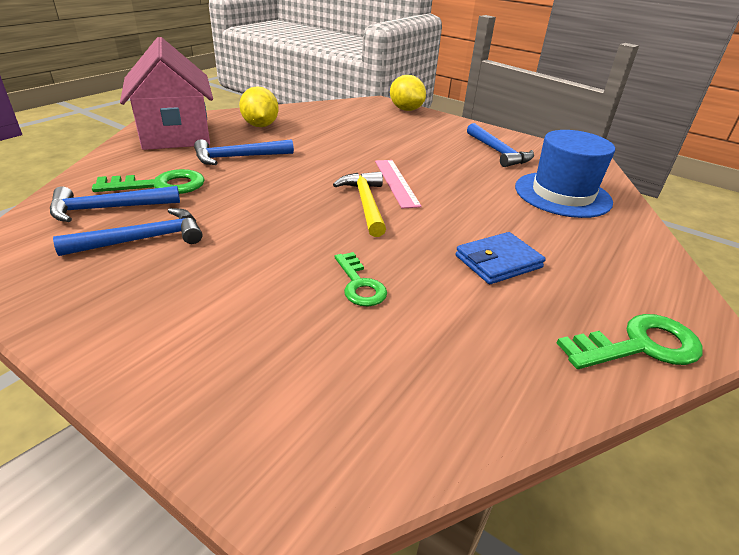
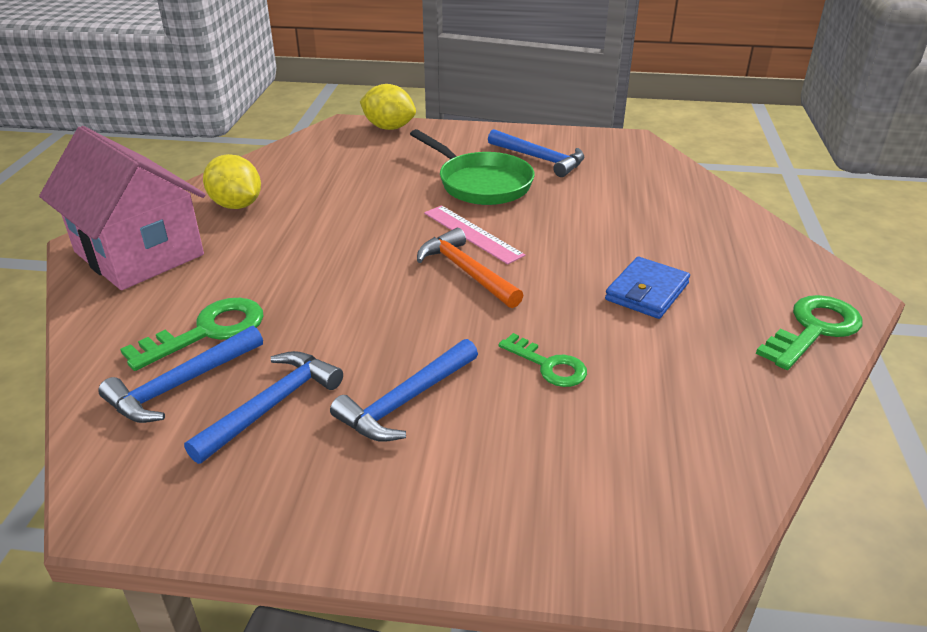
camera: 25 degrees left, 0 degrees up
(238, 157) = (260, 260): blue hammer -> blue hammer (406, 401)
(365, 203) = (466, 272): yellow hammer -> orange hammer
(436, 155) = (481, 184): none -> green pan
(562, 194) = (641, 193): blue hat -> none

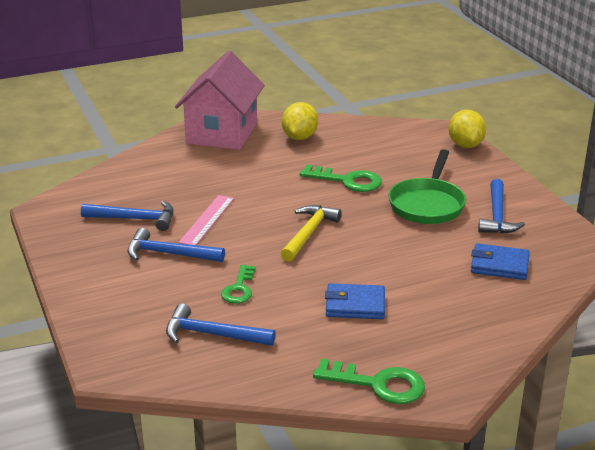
camera: 60 degrees right, 5 degrees down
(181, 385) = (130, 190): blue hammer -> blue hammer (212, 334)
(208, 331) = (175, 180): green key -> green key (347, 181)
(466, 272) = (308, 233): orange hammer -> yellow hammer
(472, 234) = (356, 222): pink ruler -> pink ruler (207, 220)
(630, 188) = (499, 265): none -> blue wallet

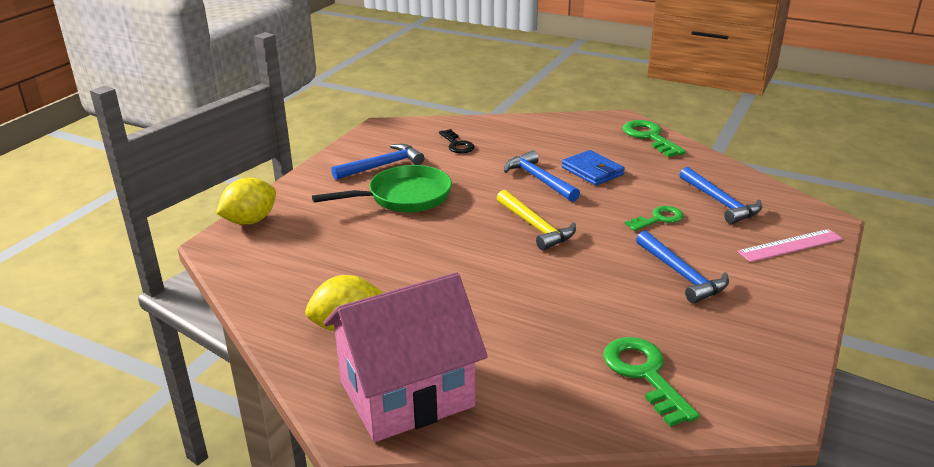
camera: 130 degrees left, 0 degrees up
(135, 219) = (673, 330): blue hammer -> blue hammer (539, 179)
(207, 220) = (602, 286): pink ruler -> pink ruler (790, 245)
(308, 233) = (535, 227): yellow hammer -> yellow hammer turned 105 degrees counterclockwise
(347, 181) = (414, 249): green key -> green key (644, 374)
(499, 265) = (457, 144): blue wallet -> black key

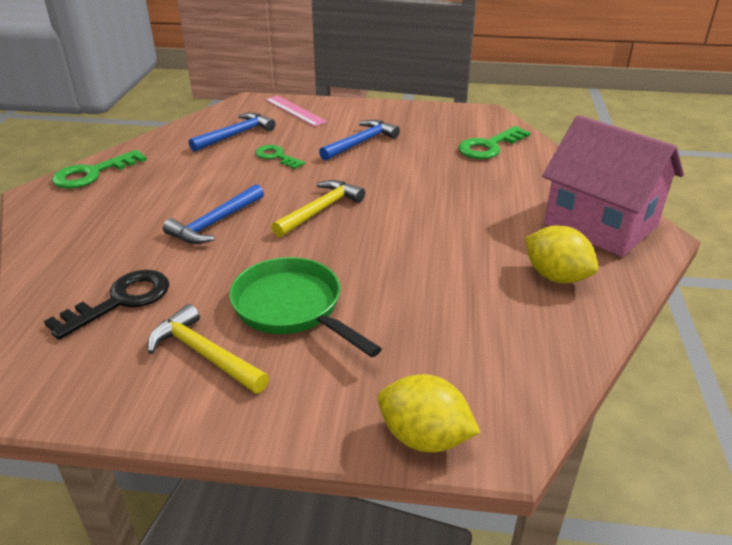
camera: 110 degrees left, 5 degrees up
(382, 166) = (204, 354): blue hammer -> yellow hammer
(457, 144) = (121, 301): black key -> black key, size x1.51
(592, 171) = (186, 196): blue wallet -> none

